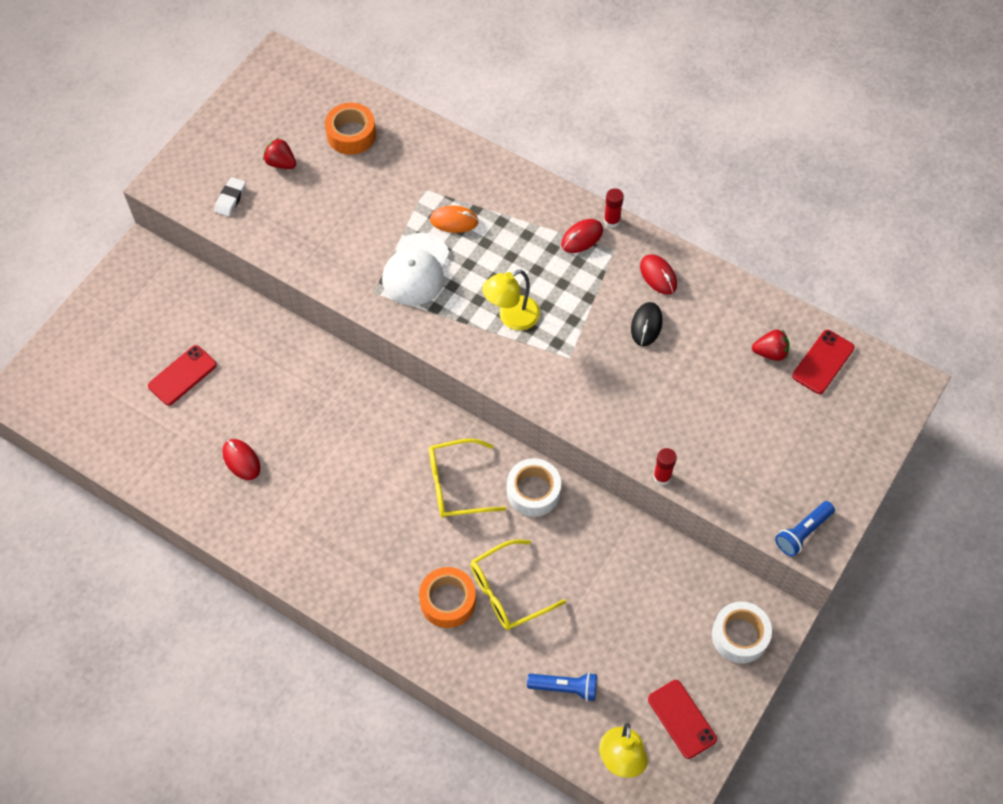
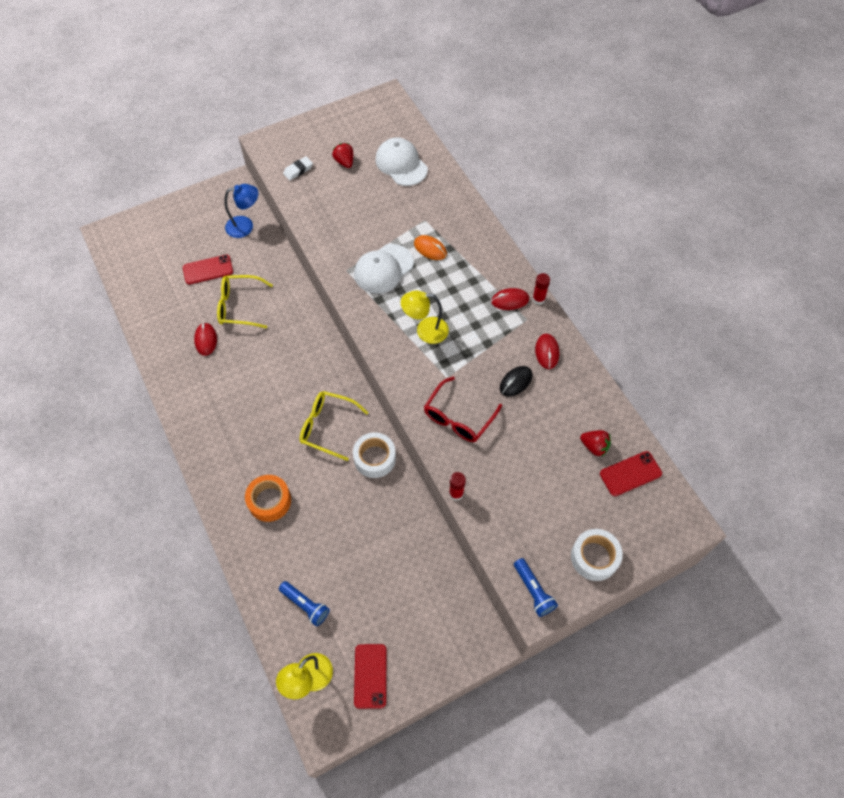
camera: 30 degrees right, 0 degrees up
(191, 299) = (245, 226): none -> blue lamp
(351, 134) = (401, 164): orange tape -> white cap
(508, 592) = (312, 517): yellow glasses -> yellow glasses (239, 306)
(611, 395) = (458, 417): none -> red glasses
(740, 635) = (451, 640): white tape -> white tape (594, 557)
(802, 532) = (533, 590): blue flashlight -> blue flashlight turned 105 degrees counterclockwise

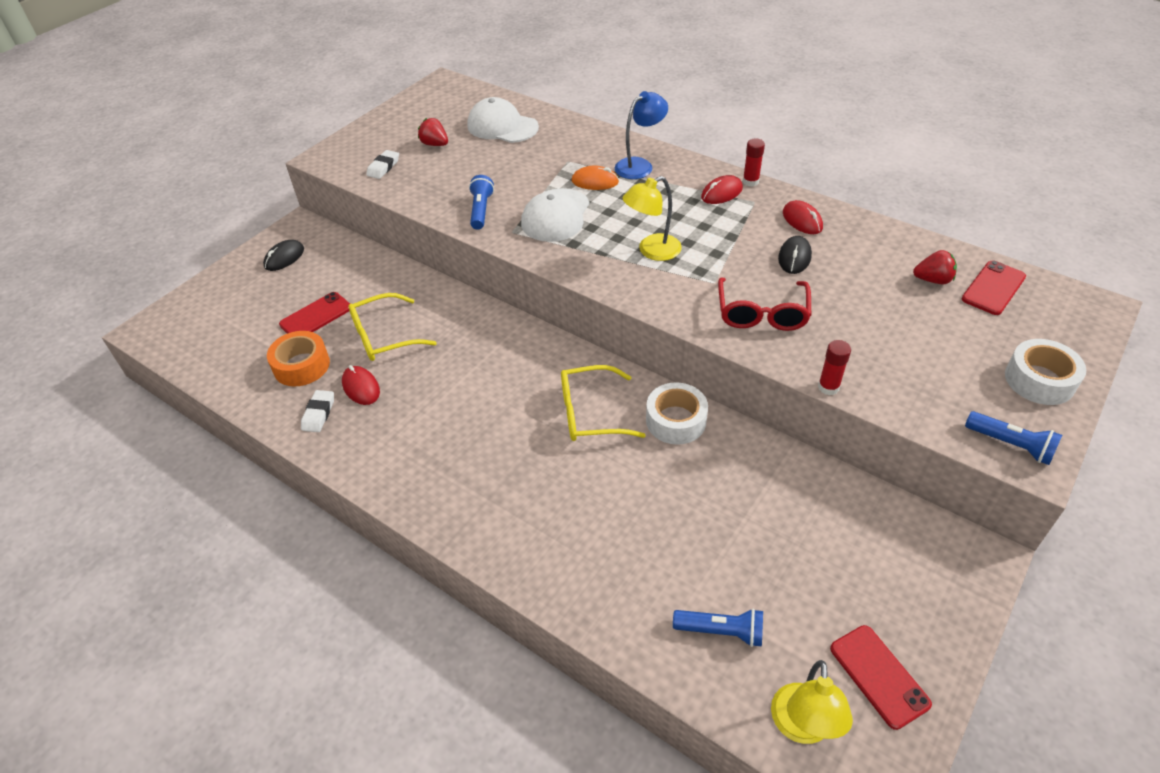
camera: 25 degrees left, 15 degrees down
(172, 348) = (319, 414): none -> white eraser
(213, 209) = (284, 258): none -> black mouse
(245, 226) = (338, 259): blue lamp -> blue lamp (640, 165)
(269, 501) = (576, 528): orange tape -> orange tape (301, 366)
(338, 241) = (481, 210): none -> blue flashlight

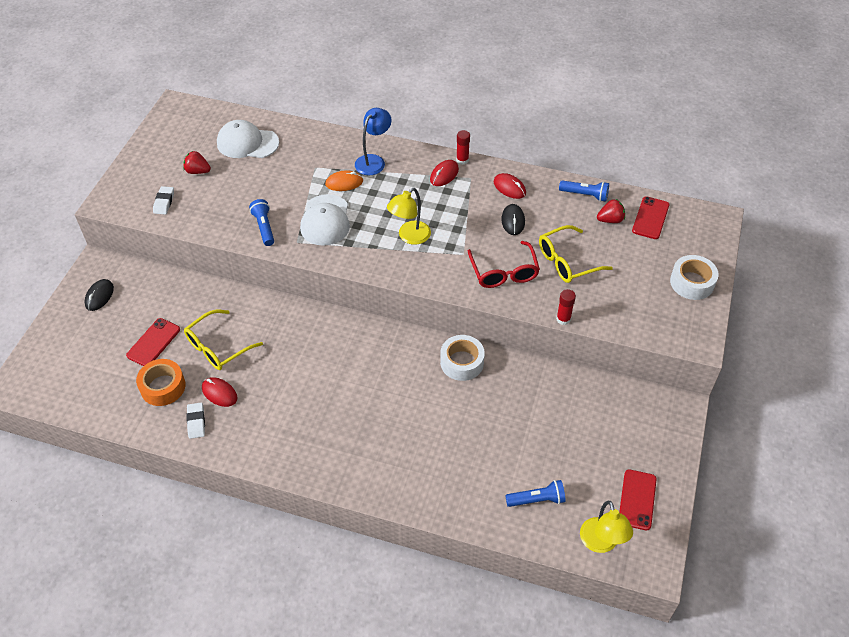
camera: 20 degrees left, 5 degrees up
(590, 413) = (400, 371): yellow glasses -> yellow glasses (567, 261)
(879, 676) = (637, 499): red phone -> red phone turned 60 degrees clockwise
(1010, 445) = (683, 333): blue flashlight -> blue flashlight (585, 195)

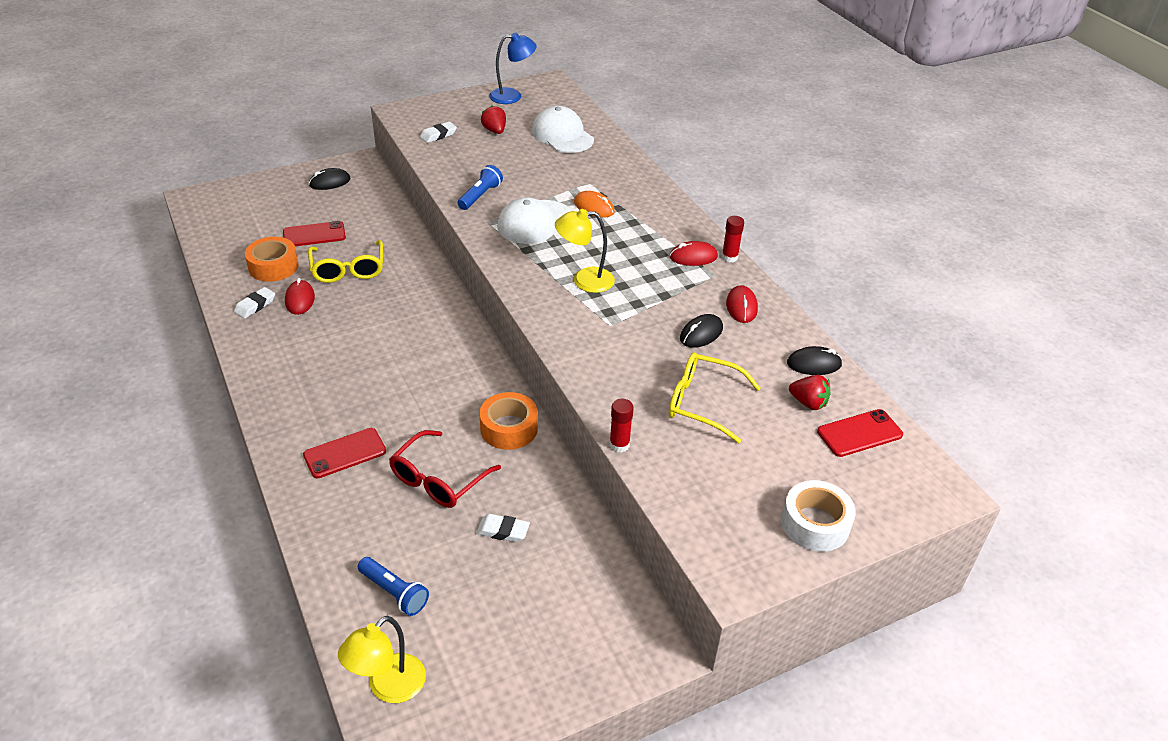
camera: 45 degrees right, 10 degrees down
(217, 347) = (348, 270): yellow glasses -> yellow glasses turned 105 degrees counterclockwise
(373, 161) = (645, 208): blue lamp -> blue lamp (512, 96)
(462, 362) = (509, 428): white tape -> orange tape
(504, 272) = (624, 366): red glasses -> red glasses (438, 480)
(539, 419) = (503, 531): none -> white eraser
(585, 195) = (814, 364): blue flashlight -> black mouse
(637, 499) = (482, 687): red phone -> red phone (345, 453)

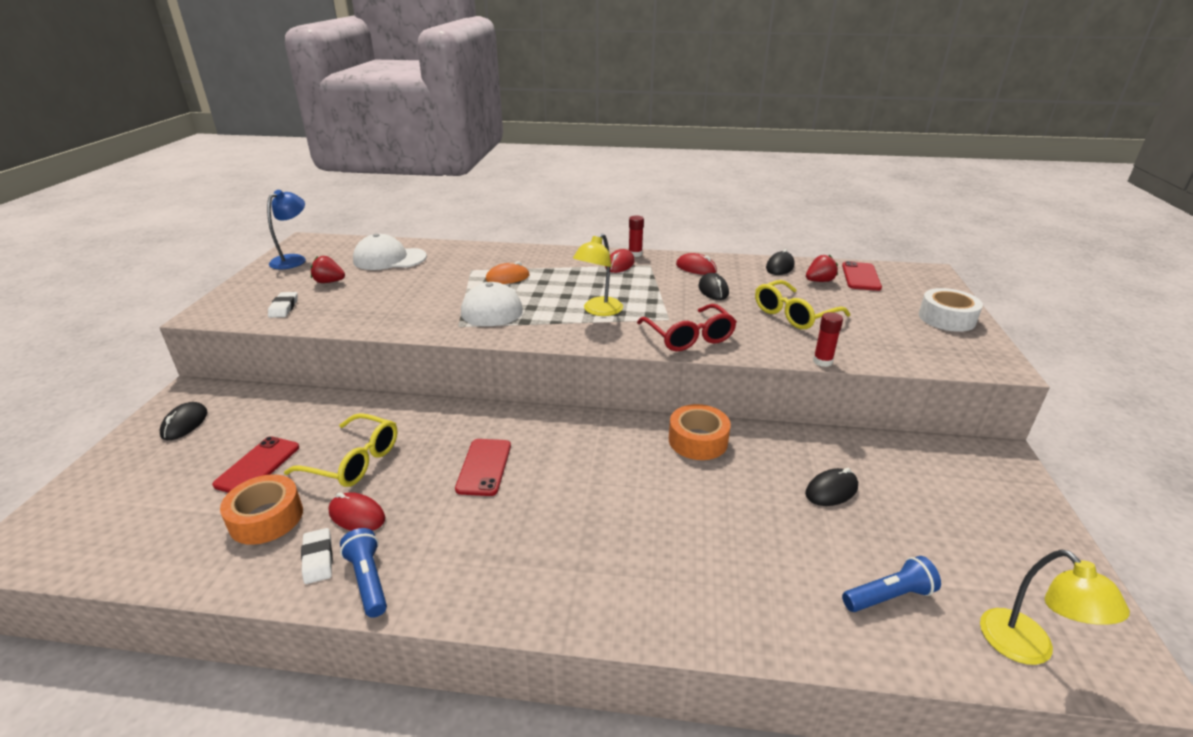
camera: 55 degrees left, 10 degrees down
(345, 453) = (653, 565): red phone -> red phone (484, 467)
(438, 480) = (739, 508): red glasses -> red glasses (689, 337)
(480, 196) = (415, 317): blue flashlight -> blue flashlight (368, 580)
(503, 531) = (831, 490): white eraser -> black mouse

